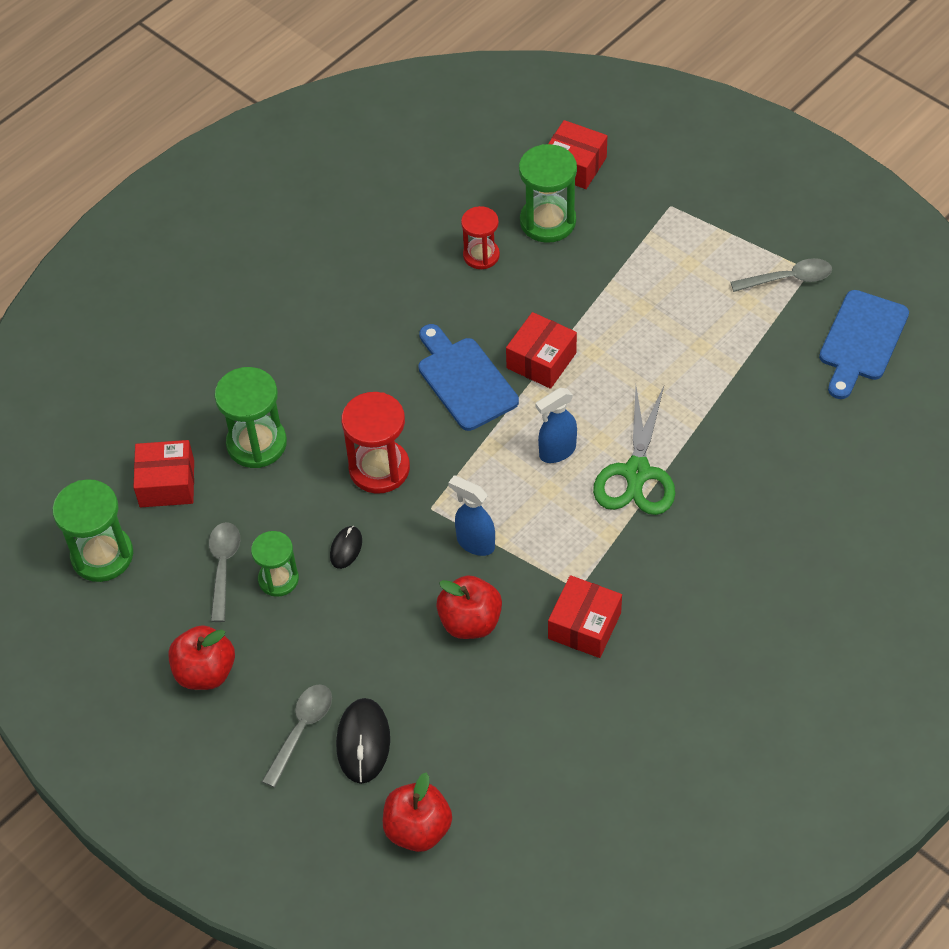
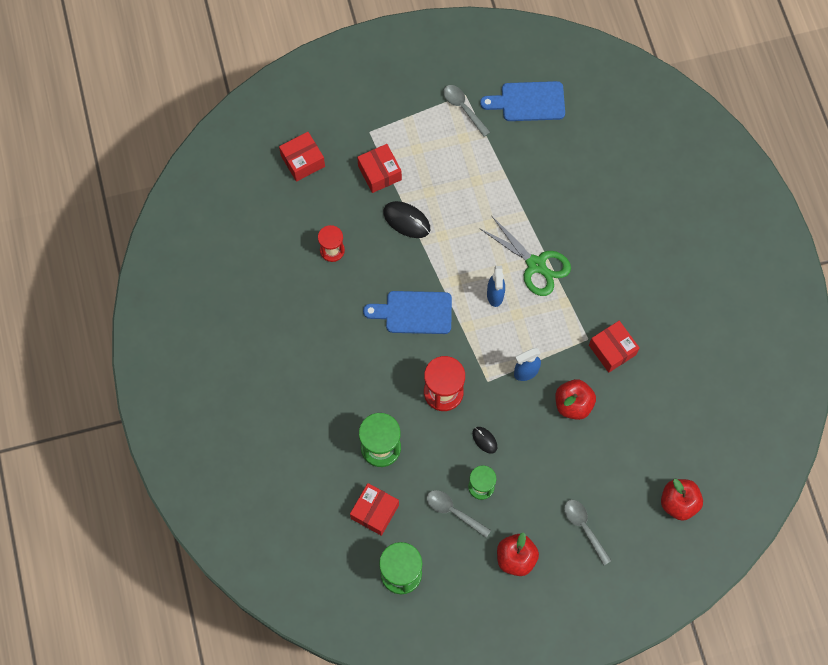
camera: 60 degrees left, 15 degrees up
(363, 742) = (611, 500): black mouse -> black mouse (406, 220)
(541, 360) = (429, 265): red box -> red box (379, 173)
(548, 221) = (333, 201): green hourglass -> none
(788, 279) = (463, 108): grey spoon -> grey spoon turned 60 degrees counterclockwise
(861, 341) = (528, 102): blue cutting board -> blue cutting board turned 120 degrees clockwise

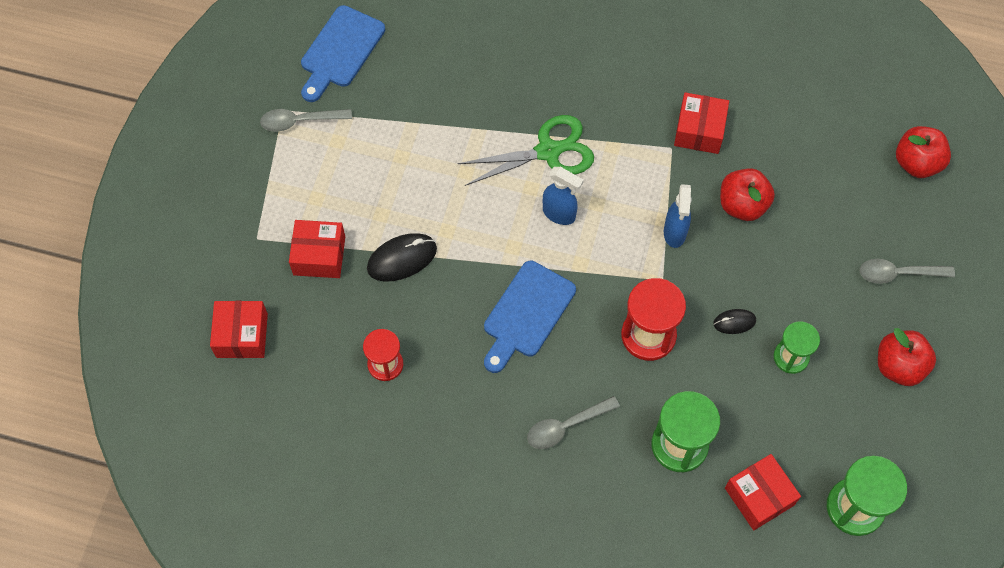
camera: 60 degrees left, 5 degrees down
(453, 511) = (806, 405): grey spoon -> grey spoon (566, 426)
(612, 350) = (699, 131): red box -> red box turned 75 degrees counterclockwise

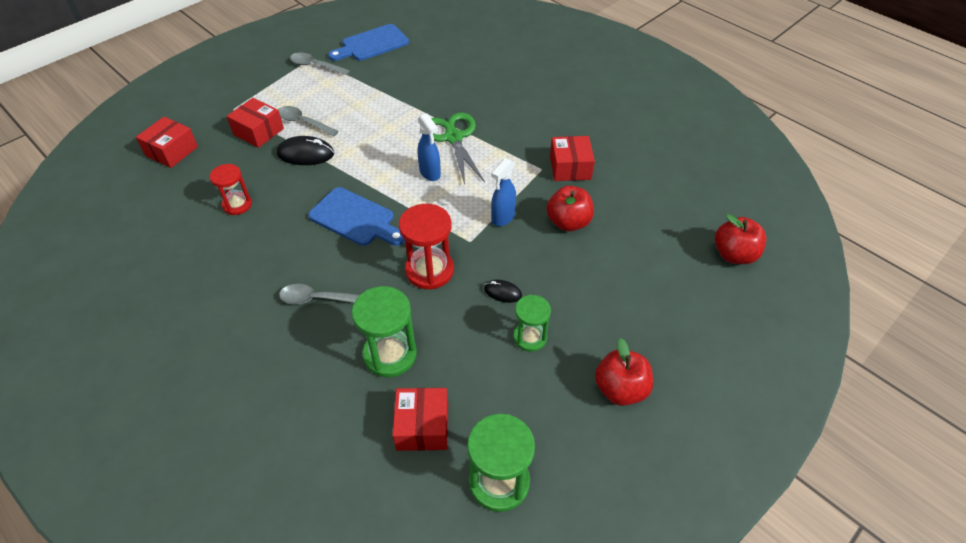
camera: 30 degrees right, 15 degrees down
(526, 314) = (355, 218): blue cutting board -> blue cutting board turned 120 degrees counterclockwise
(548, 151) = (453, 138): green scissors -> green scissors turned 120 degrees counterclockwise
(699, 131) = (570, 167): red box -> red box turned 45 degrees counterclockwise
(898, 274) = (666, 321): grey spoon -> grey spoon (303, 122)

